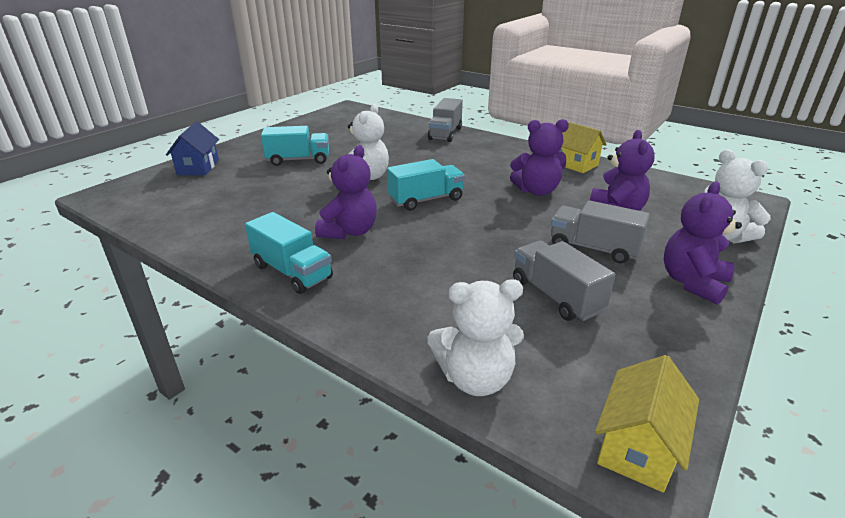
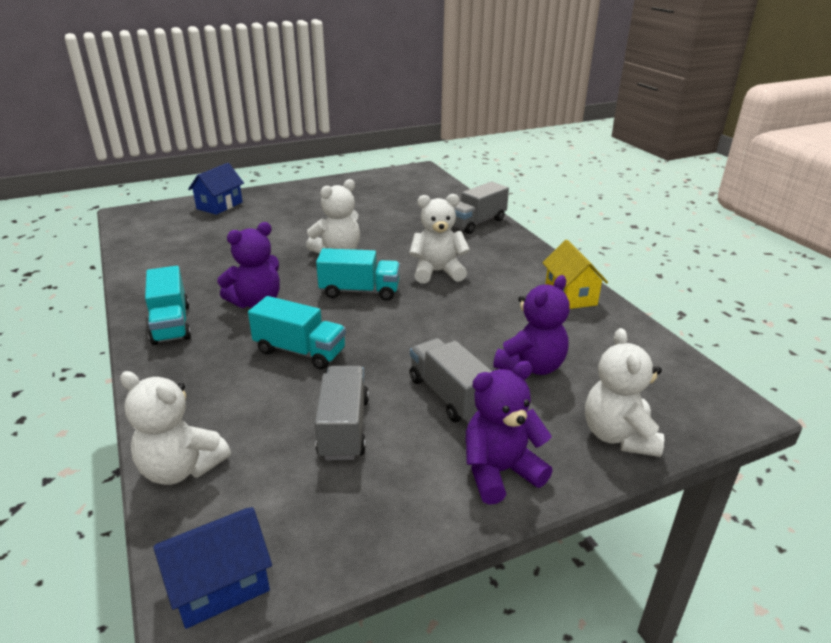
camera: 30 degrees right, 0 degrees up
(298, 160) = (304, 218): turquoise truck -> turquoise truck (300, 351)
(465, 172) = (437, 272): none -> white teddy bear
(537, 191) = (482, 315): purple teddy bear -> none
(637, 446) = (220, 585): yellow house -> blue house

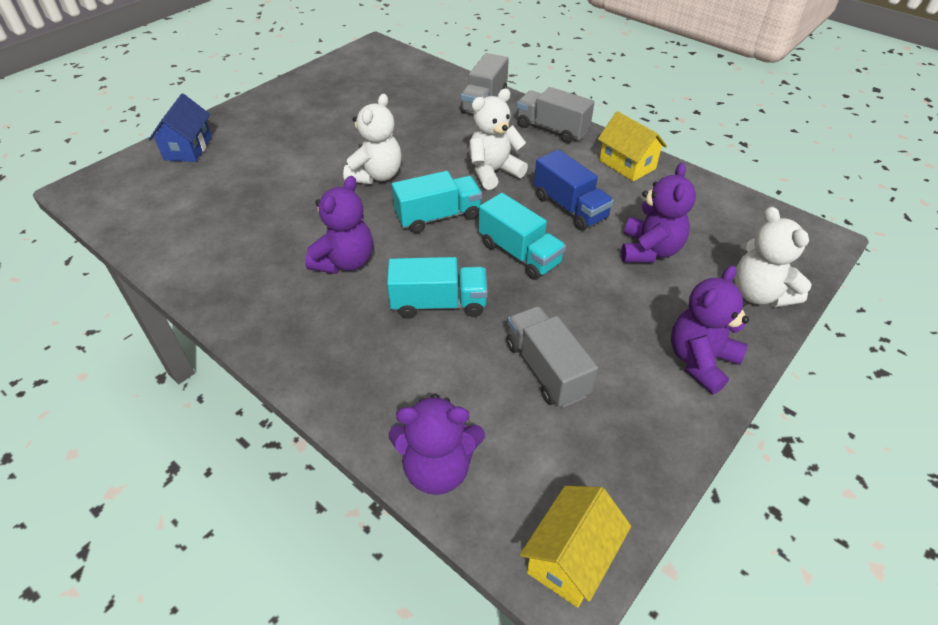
camera: 25 degrees left, 15 degrees up
(171, 324) = (277, 317): turquoise truck -> turquoise truck (519, 253)
(181, 468) = (437, 468): white teddy bear -> purple teddy bear
(220, 585) = (571, 558): blue house -> yellow house
(450, 395) = (607, 303): grey truck -> grey truck (552, 129)
(483, 314) = (570, 207): none -> blue truck

